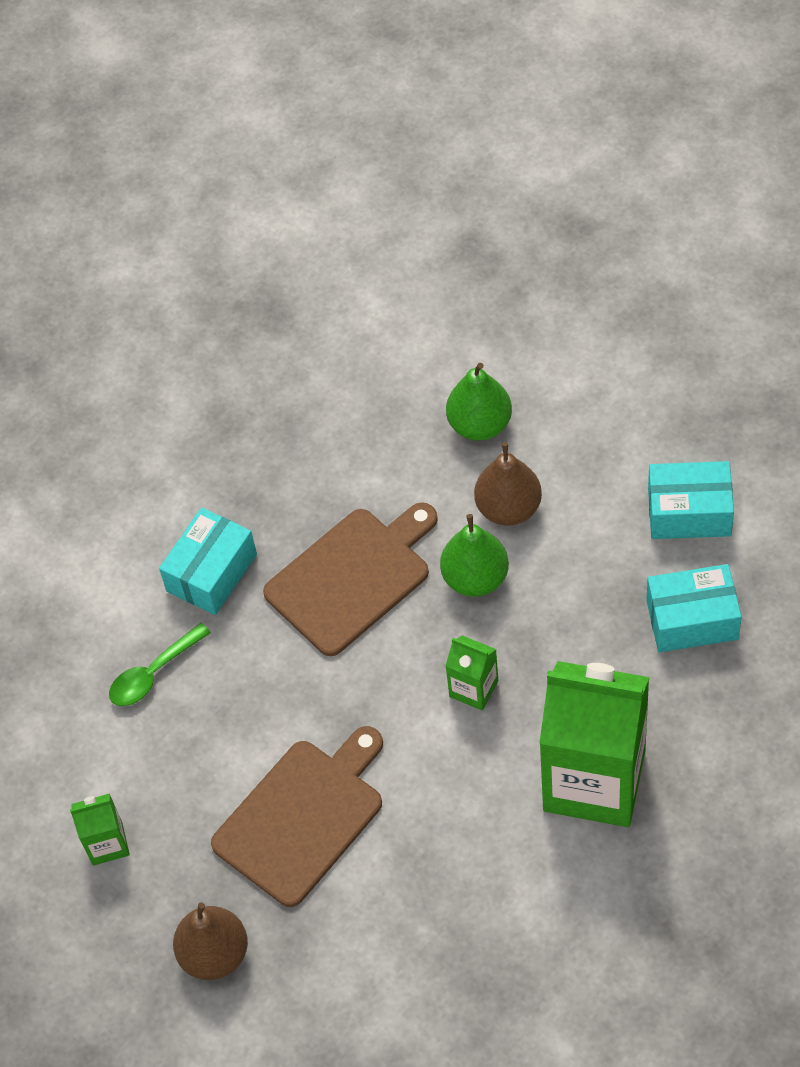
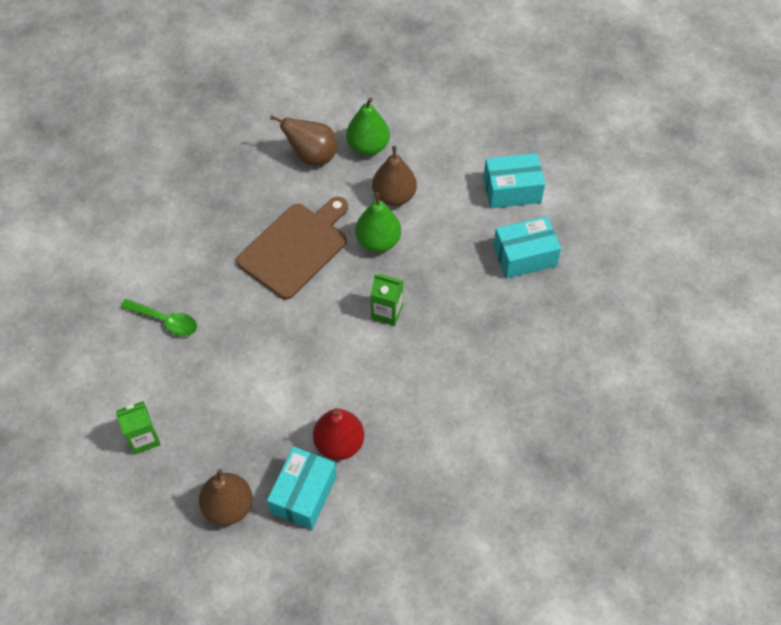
camera: 15 degrees left, 0 degrees up
(153, 673) = (165, 321): green spoon -> green spoon turned 105 degrees counterclockwise
(212, 572) = (199, 252): turquoise box -> turquoise box (304, 494)
(302, 817) = (280, 407): brown cutting board -> none
(380, 879) = (339, 444): none -> red pear
(394, 434) = (312, 156): none -> brown pear
(594, 780) = (476, 364): green carton -> none

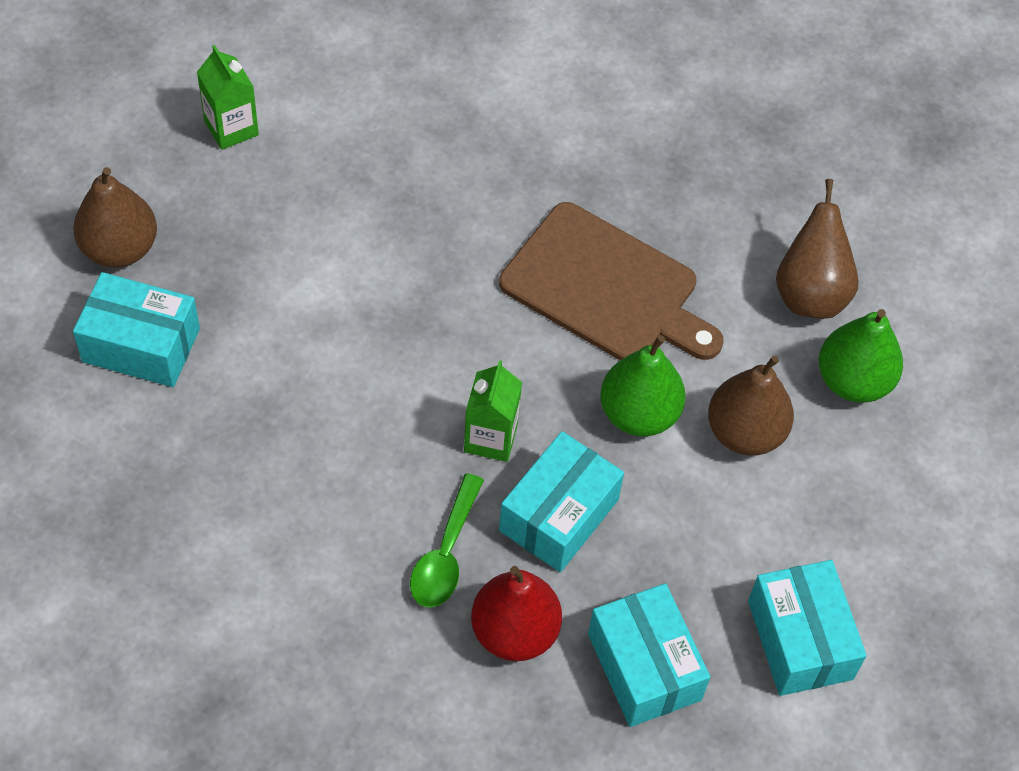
camera: 80 degrees right, 0 degrees up
(165, 321) = (438, 126): green spoon -> green spoon (445, 554)
(339, 444) = (231, 386): red pear -> red pear (514, 632)
(436, 284) = (558, 515): none -> turquoise box

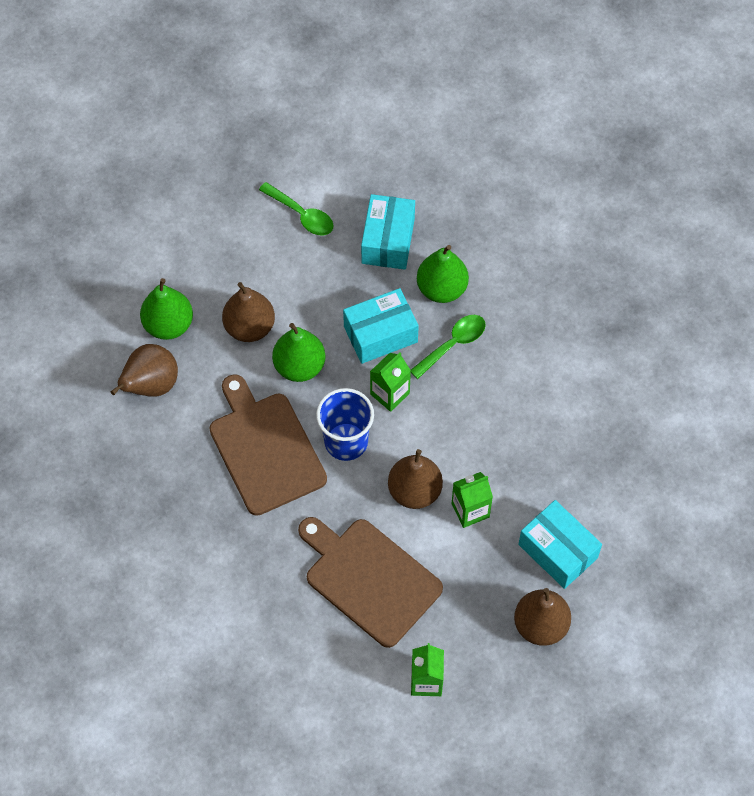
camera: 145 degrees left, 5 degrees up
(288, 340) = (470, 510): none -> green carton
(370, 202) = (369, 579): none -> brown cutting board
(376, 329) = (414, 491): none -> brown pear
(508, 347) = (346, 441): none -> blue cup
(514, 632) = (441, 289): red pear -> green pear
(800, 640) = (302, 215): turquoise box -> green spoon

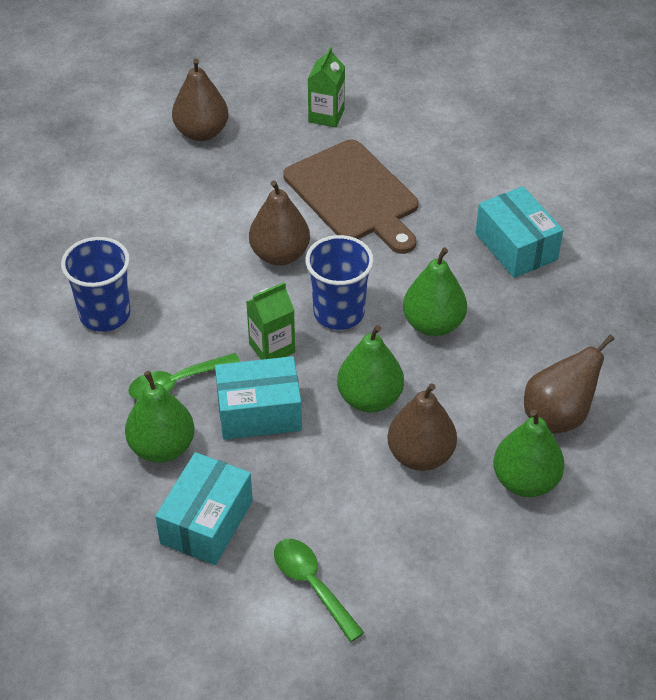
camera: 165 degrees left, 15 degrees down
(265, 449) = (433, 324): brown cutting board -> green pear
(470, 510) = (228, 228): green carton -> none
(536, 393) = (105, 314): none -> blue cup
(558, 551) = (156, 180): turquoise box -> turquoise box (516, 247)

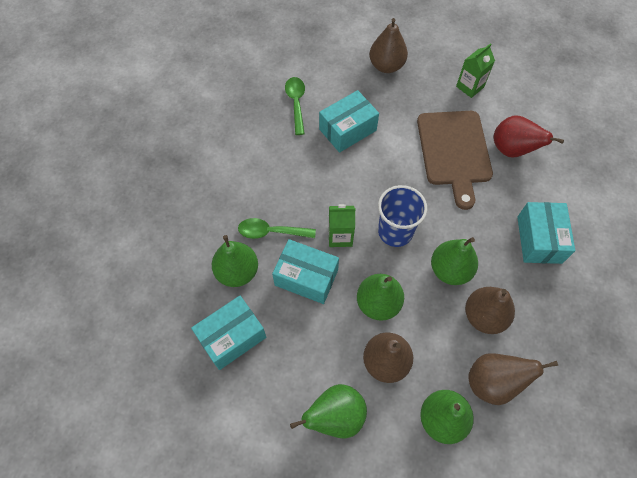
camera: 30 degrees right, 15 degrees up
(105, 314) = (258, 165): blue cup -> none
(199, 225) = (347, 130): none -> turquoise box
(280, 254) = (383, 173): brown pear -> brown pear (484, 316)
(312, 585) = (266, 417): green spoon -> green spoon (296, 103)
(398, 541) = (335, 416): none -> green pear
(424, 165) = (512, 150): none -> red pear

